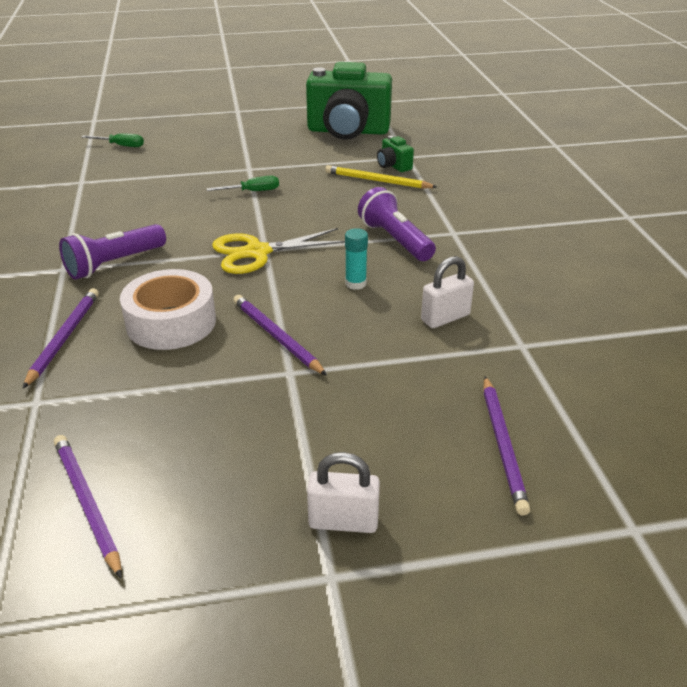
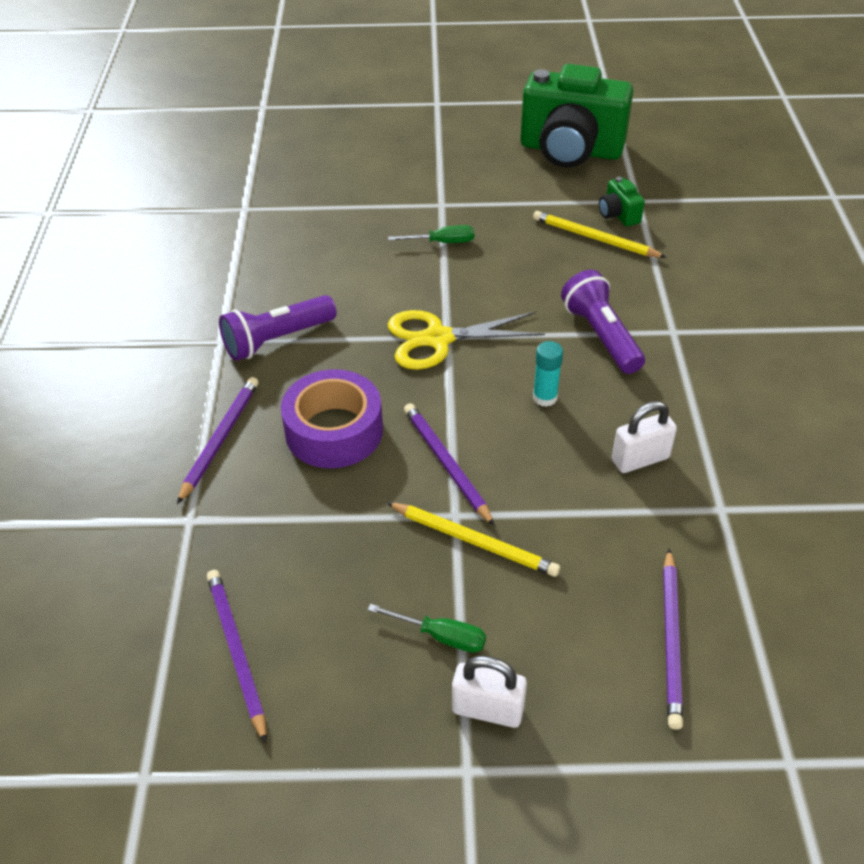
camera: 10 degrees right, 10 degrees up
(121, 146) = (293, 153): green screwdriver -> green screwdriver (441, 636)
(171, 322) = (334, 431): white tape -> purple tape
(310, 390) = (474, 541): none -> yellow pencil

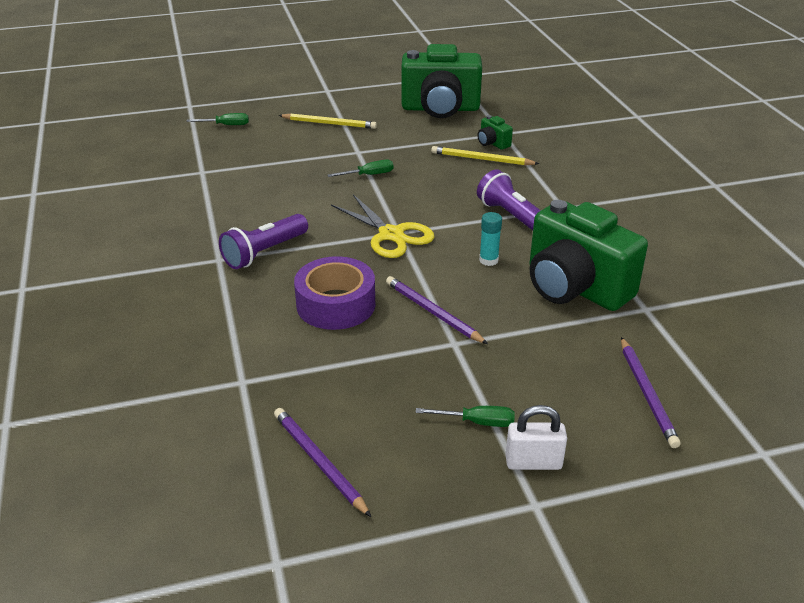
camera: 15 degrees left, 10 degrees down
(220, 439) = (245, 323): purple pencil -> none
(296, 142) = (226, 125): none -> green screwdriver
(437, 339) = (391, 235): yellow scissors -> yellow scissors turned 105 degrees counterclockwise
(474, 541) = (475, 357): yellow pencil -> yellow pencil (329, 123)
(640, 459) = (575, 287): white padlock -> green camera

